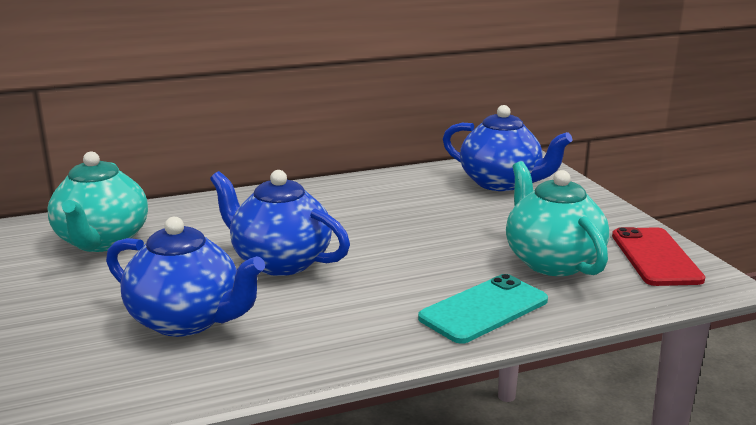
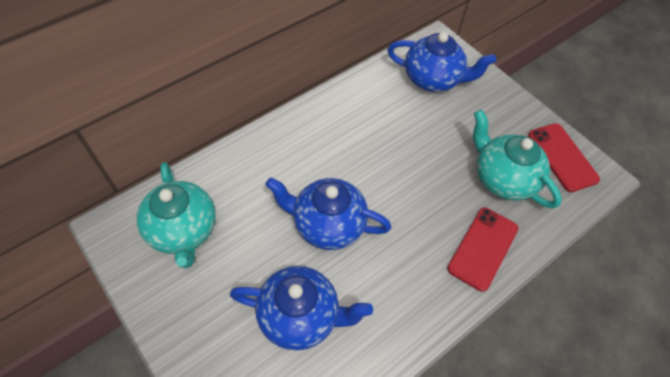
camera: 20 degrees left, 35 degrees up
(483, 309) = (482, 248): turquoise phone -> red phone

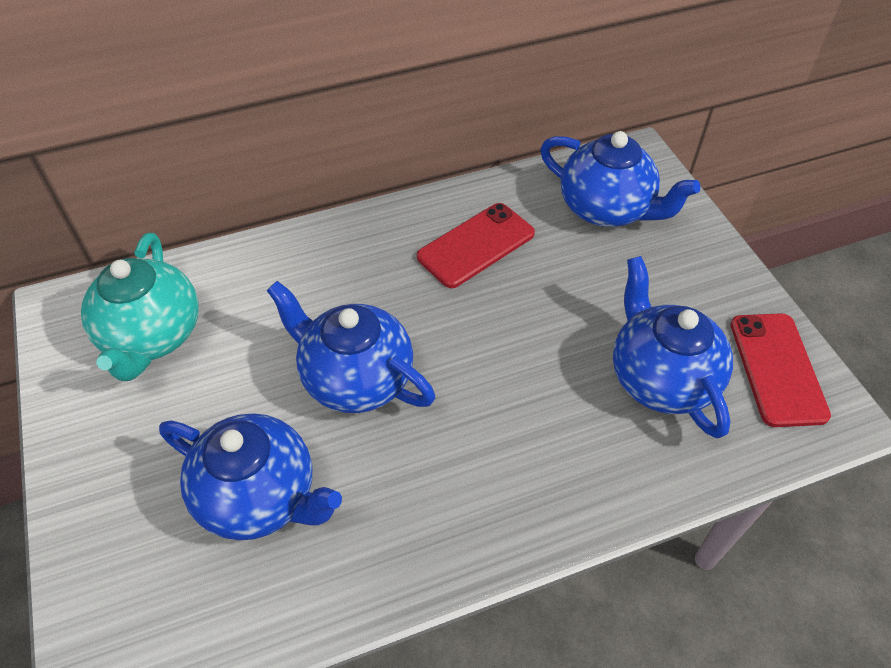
camera: 20 degrees right, 5 degrees down
(482, 248) = (583, 474): red phone -> red phone (476, 245)
(503, 179) = (660, 378): turquoise teapot -> blue teapot

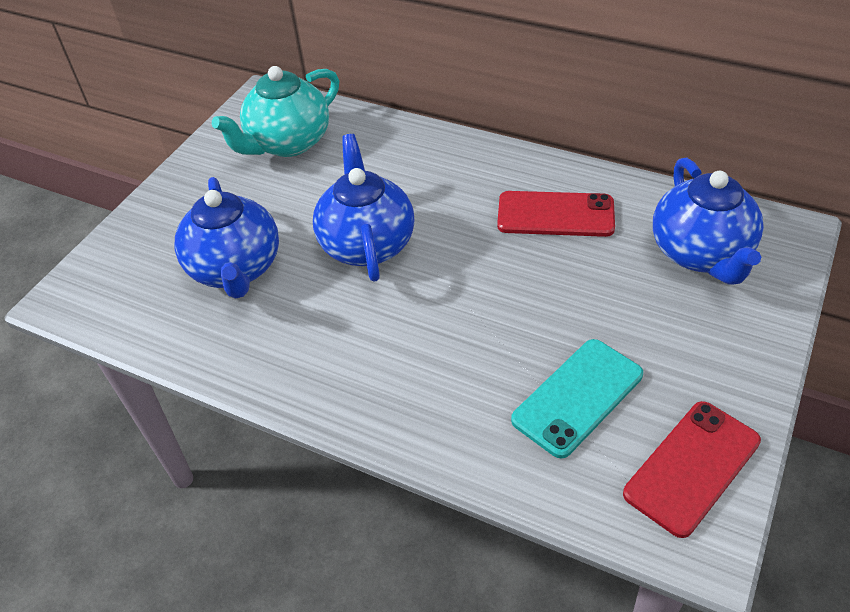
camera: 50 degrees right, 5 degrees down
(660, 378) = (578, 397): blue teapot -> turquoise phone

